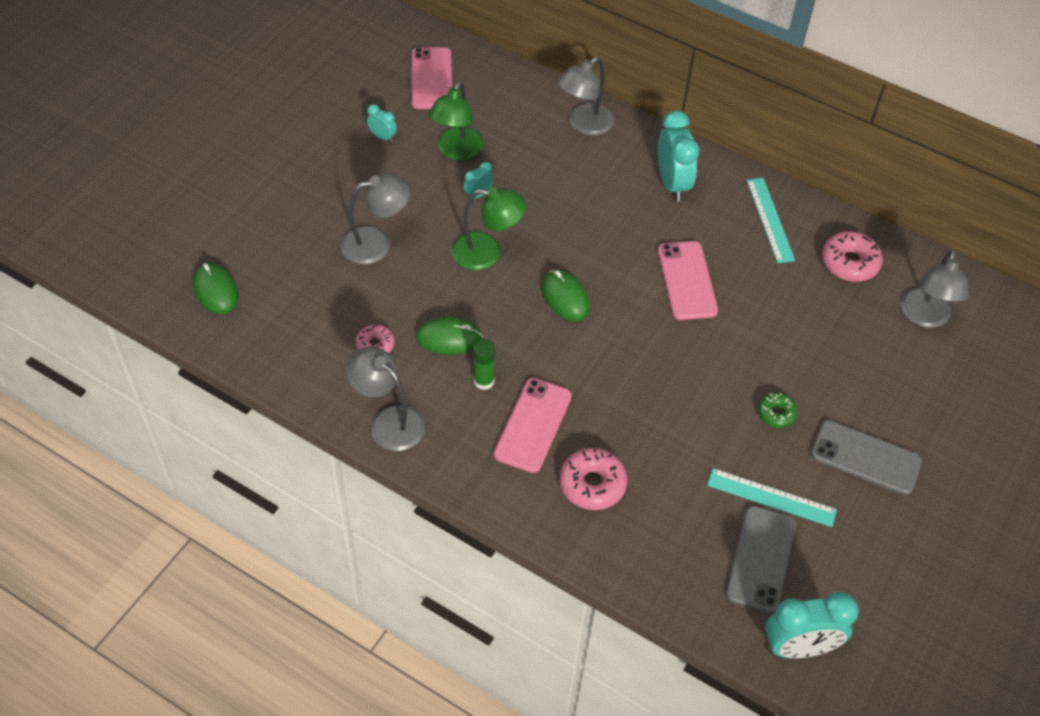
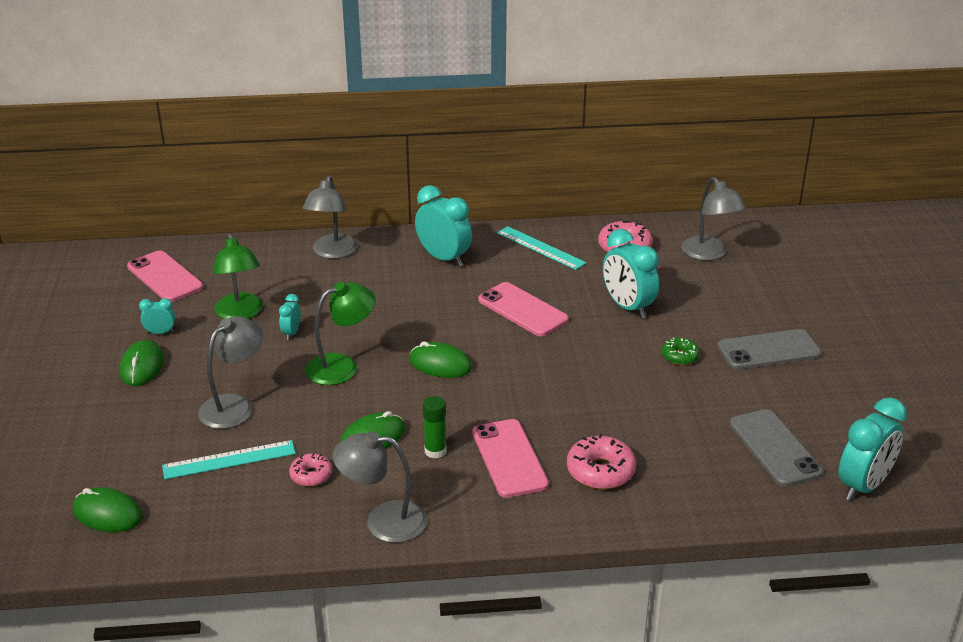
camera: 35 degrees left, 20 degrees down
(343, 164) = (142, 366): none -> green mouse
(771, 497) = (736, 407): turquoise ruler -> turquoise ruler (229, 459)
(783, 332) = (627, 307): none -> turquoise clock

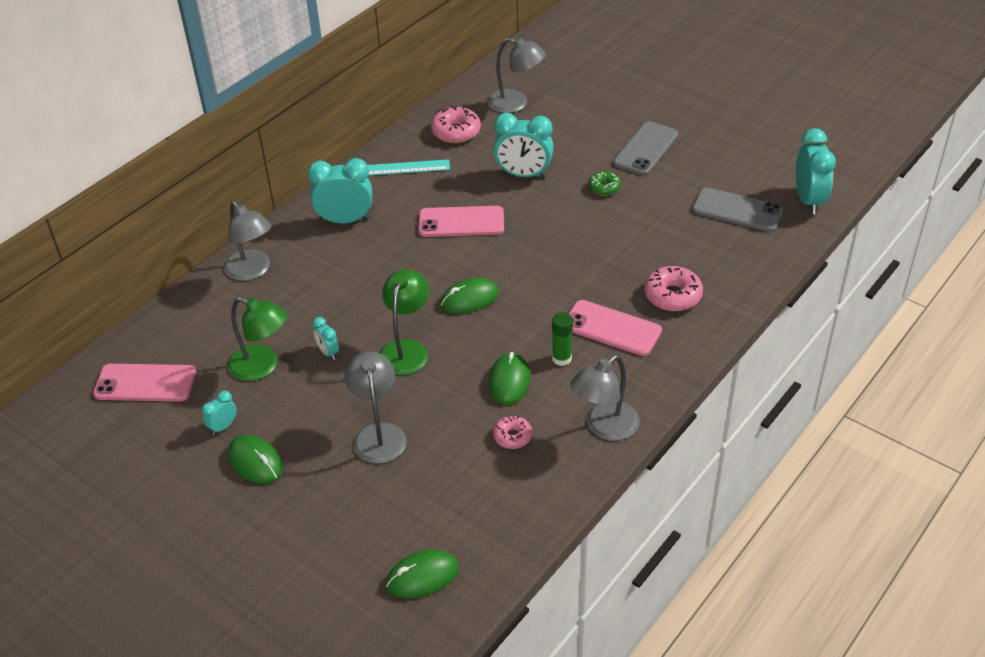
camera: 45 degrees left, 10 degrees up
(229, 459) = (441, 471): turquoise ruler -> none

